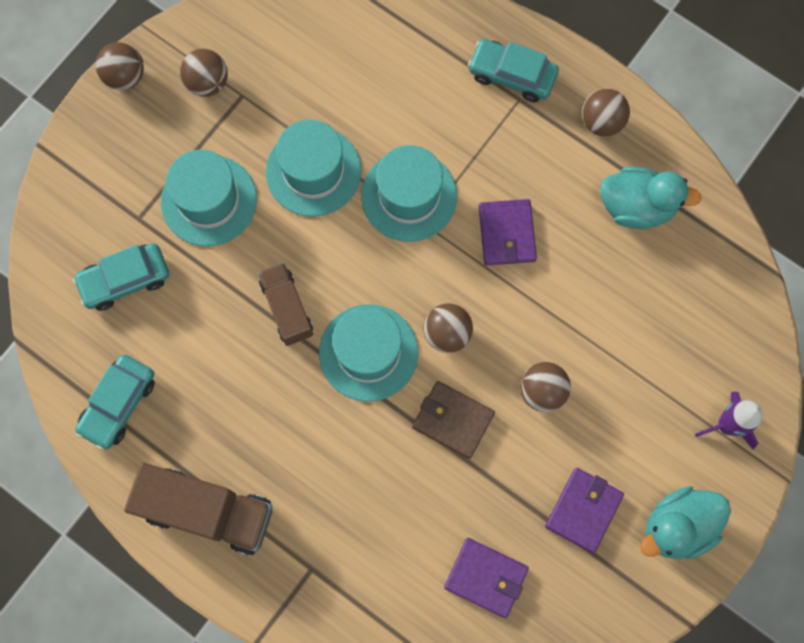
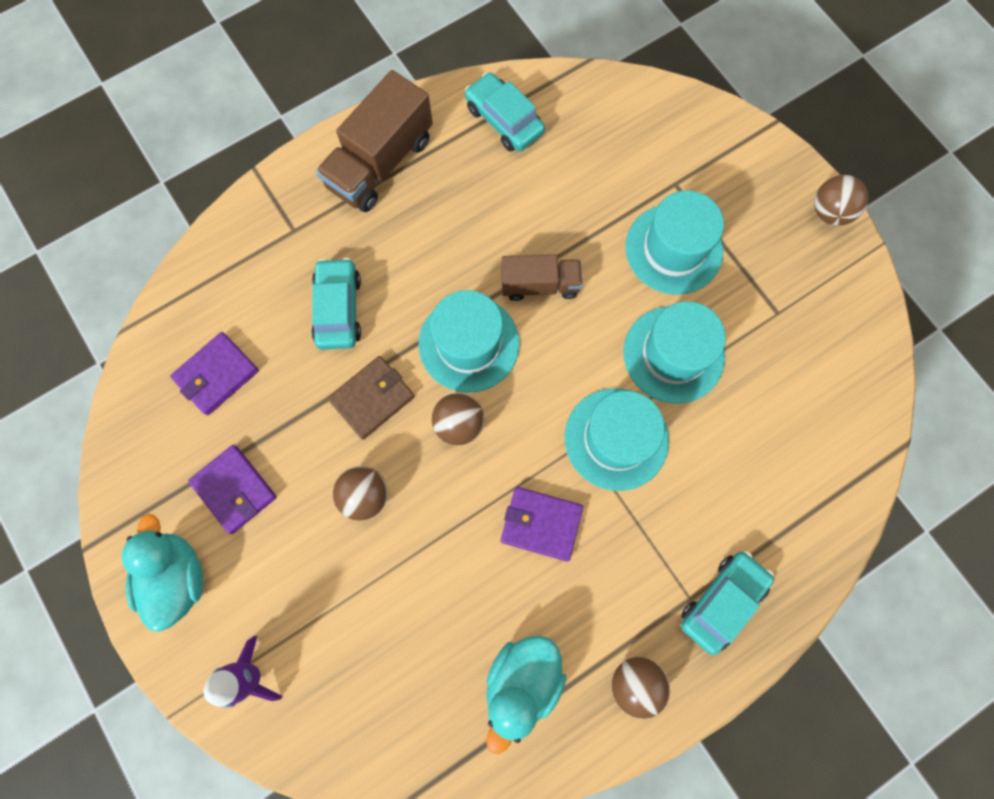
camera: 110 degrees right, 0 degrees up
(125, 280) = (618, 156): turquoise car -> turquoise car (338, 309)
(207, 83) = (801, 285): brown ball -> none

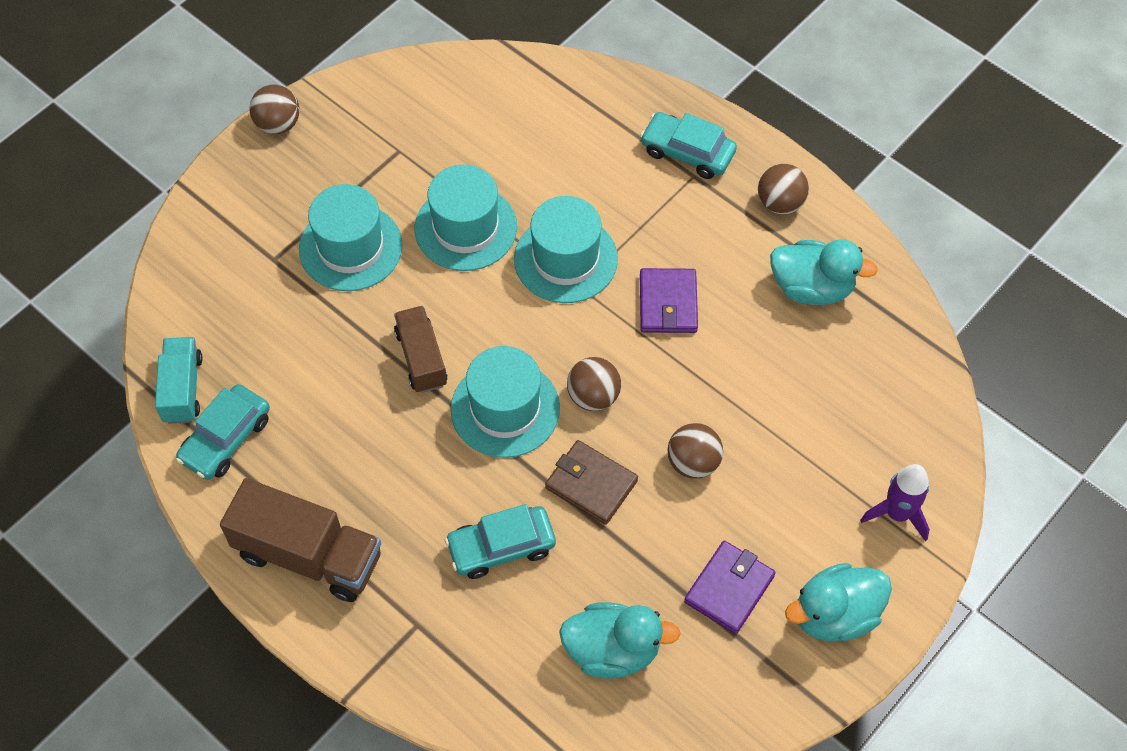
camera: 105 degrees left, 15 degrees down
(217, 375) = (612, 650): purple wallet -> turquoise duck
(560, 95) = (182, 389): none -> turquoise truck

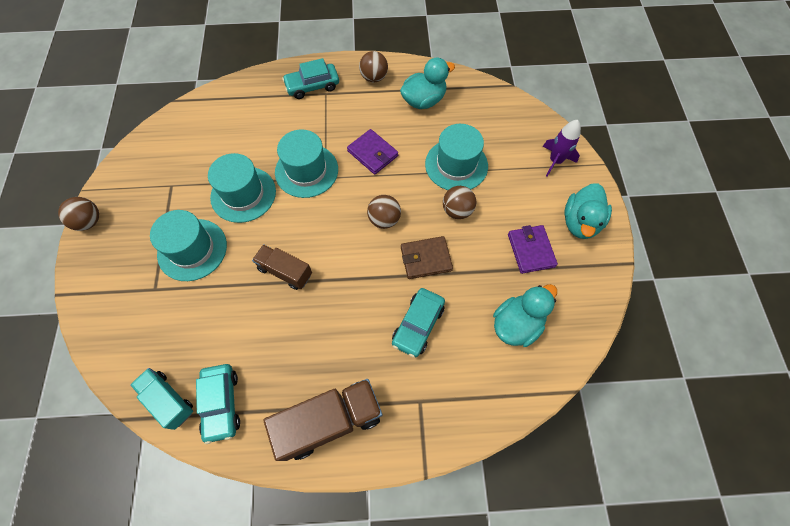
camera: 45 degrees left, 5 degrees up
(505, 409) = (350, 260): turquoise hat -> turquoise hat (456, 165)

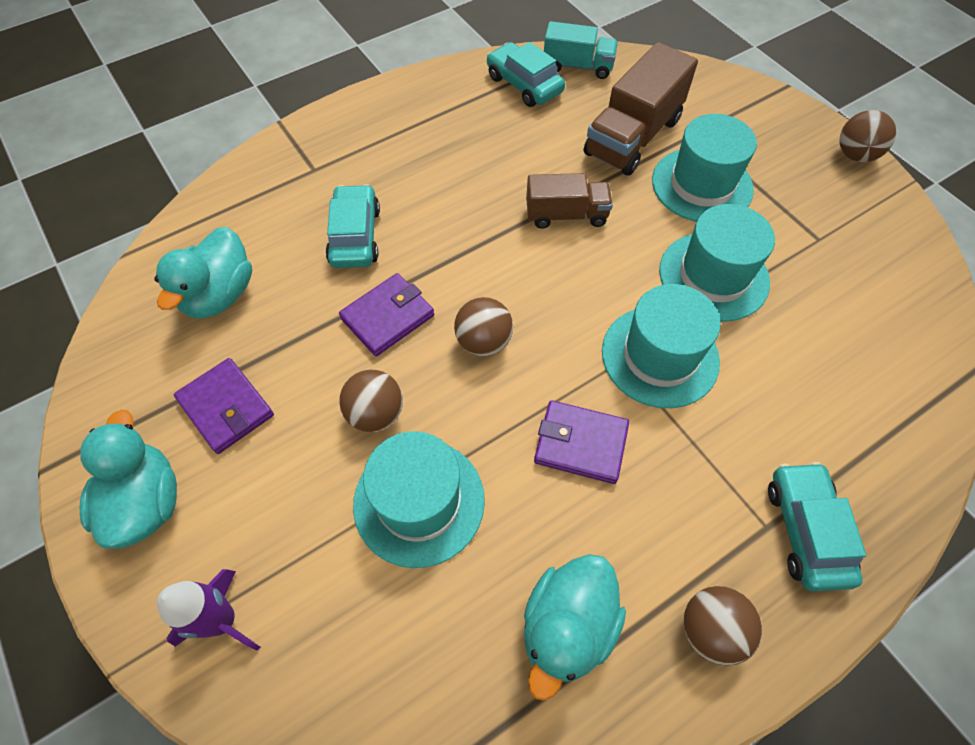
camera: 150 degrees right, 5 degrees down
(312, 86) = (806, 530): turquoise car -> turquoise car turned 45 degrees counterclockwise
(329, 421) = (403, 116): brown truck -> brown truck (633, 137)
(426, 259) = (388, 317): brown wallet -> purple wallet

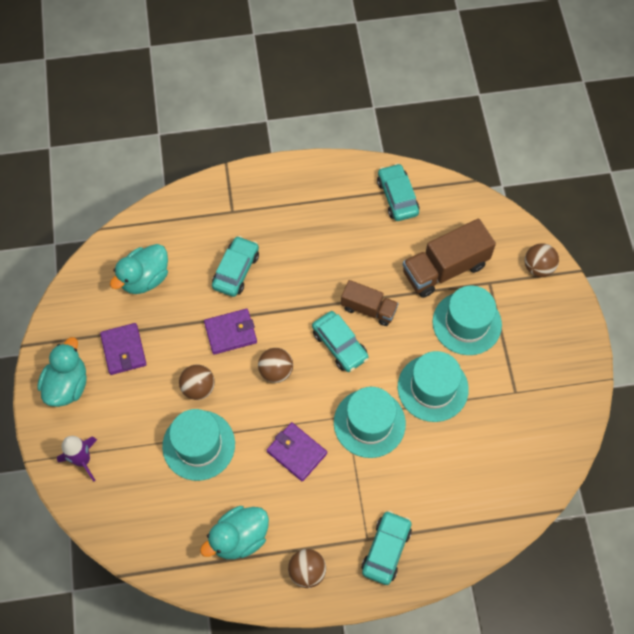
camera: 25 degrees right, 5 degrees up
(555, 273) = (340, 345): none -> turquoise car
(577, 66) = (442, 196): turquoise truck -> none
(855, 155) = (584, 343): brown ball -> brown ball (538, 267)

